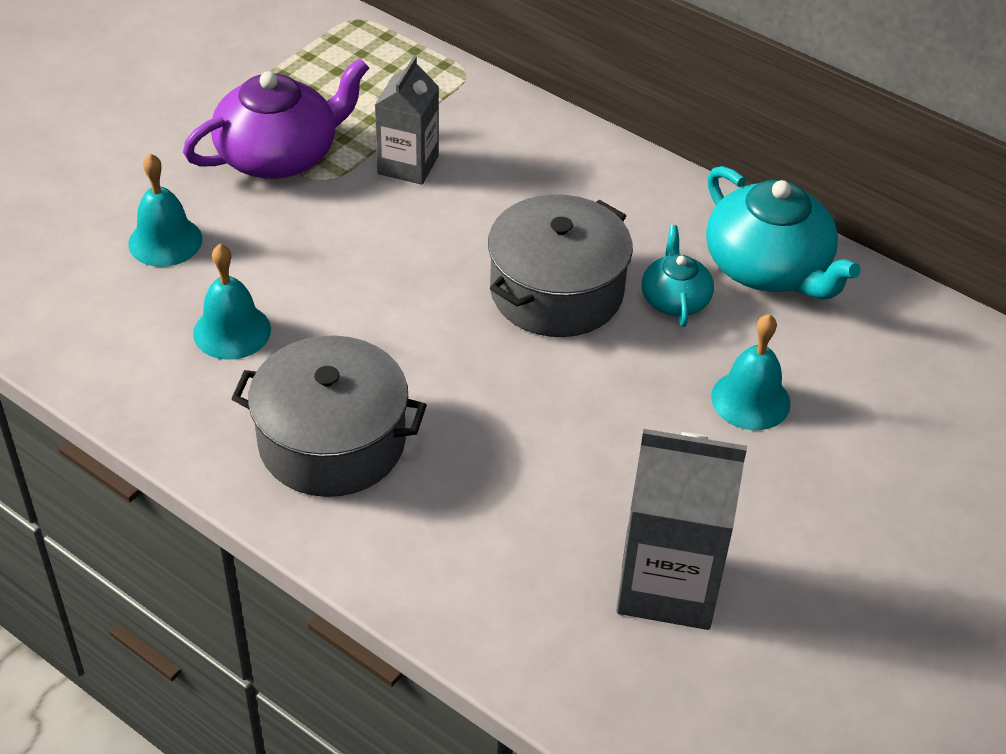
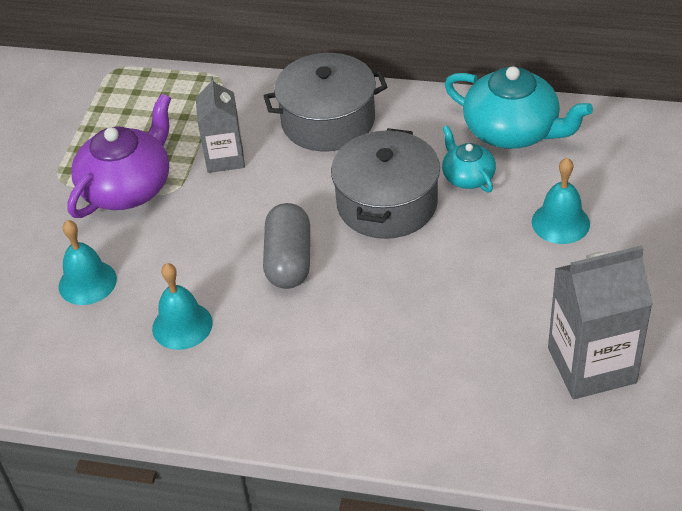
camera: 20 degrees left, 0 degrees up
(332, 441) = (307, 371): grey pot -> grey pot (328, 121)
(399, 309) = (289, 260): none -> grey capsule

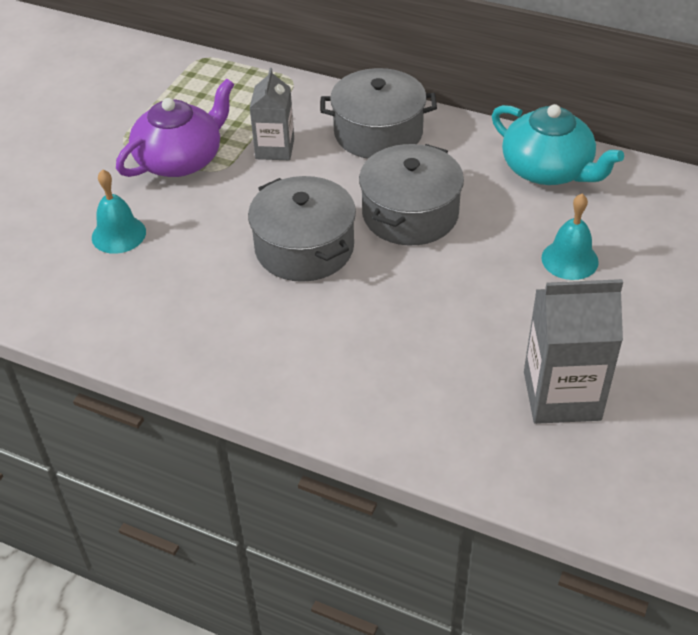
camera: 10 degrees right, 0 degrees up
(182, 325) = (190, 287): turquoise bell -> none
(289, 260) = (304, 248): grey capsule -> grey pot
(467, 176) = (493, 203): turquoise teapot -> none

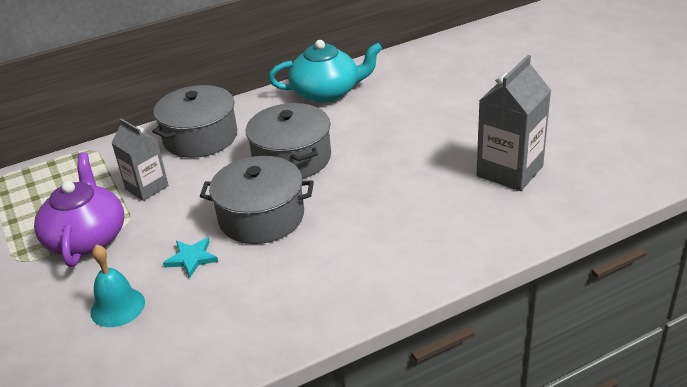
camera: 50 degrees left, 10 degrees down
(210, 239) = (191, 258): none -> turquoise star
(569, 259) = (408, 119): turquoise bell -> none

